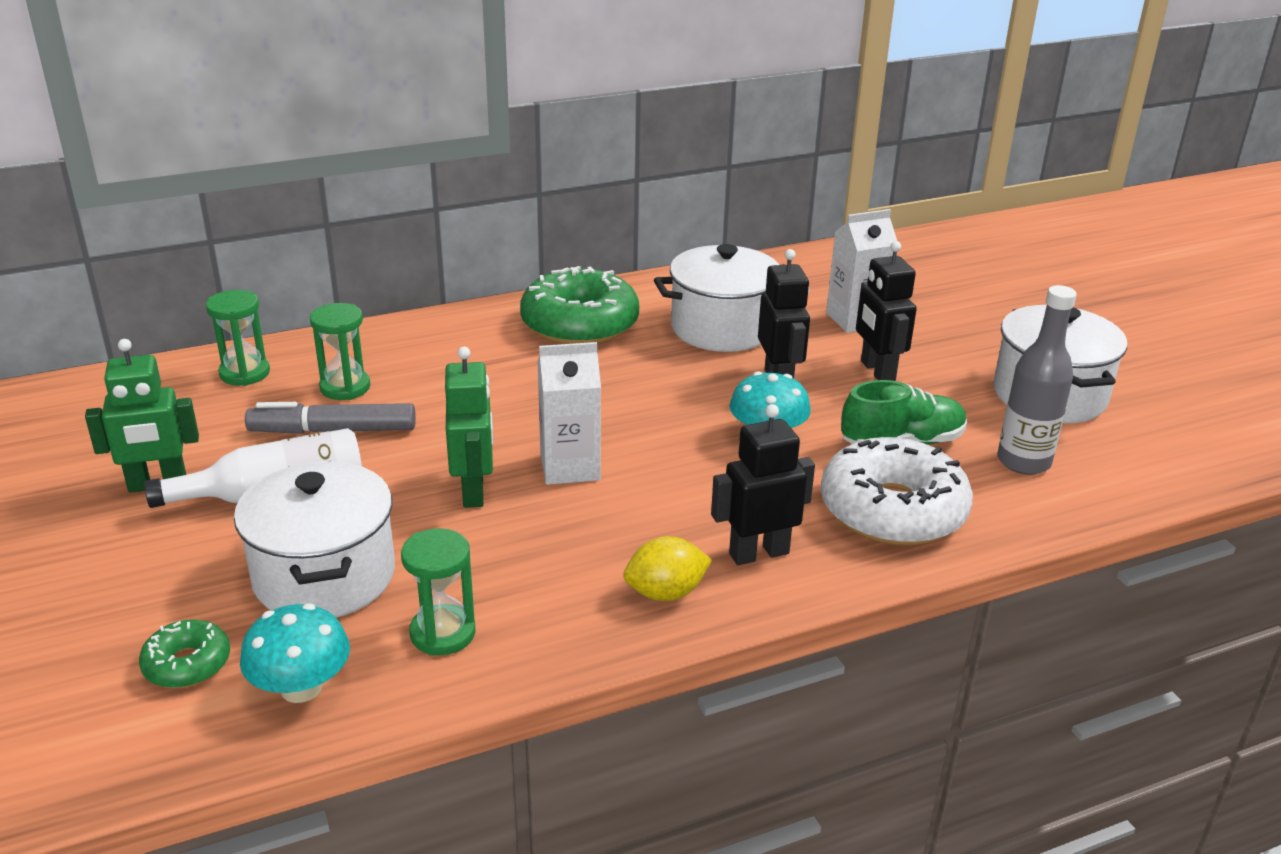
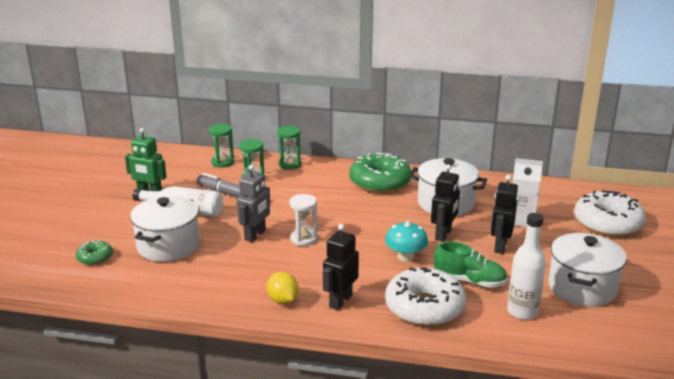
camera: 35 degrees right, 5 degrees down
(301, 688) = (120, 280): turquoise mushroom -> none
(443, 633) = (185, 281): green hourglass -> green hourglass (289, 164)
(474, 491) = (255, 235): green robot -> grey robot
(570, 467) = (304, 239): white carton -> white hourglass
(666, 593) = (283, 300): yellow lemon -> yellow lemon turned 45 degrees clockwise
(758, 553) = (340, 301): black robot -> black robot turned 75 degrees counterclockwise
(967, 289) = (607, 223): none -> white donut
(1023, 462) = (522, 312): grey bottle -> white bottle

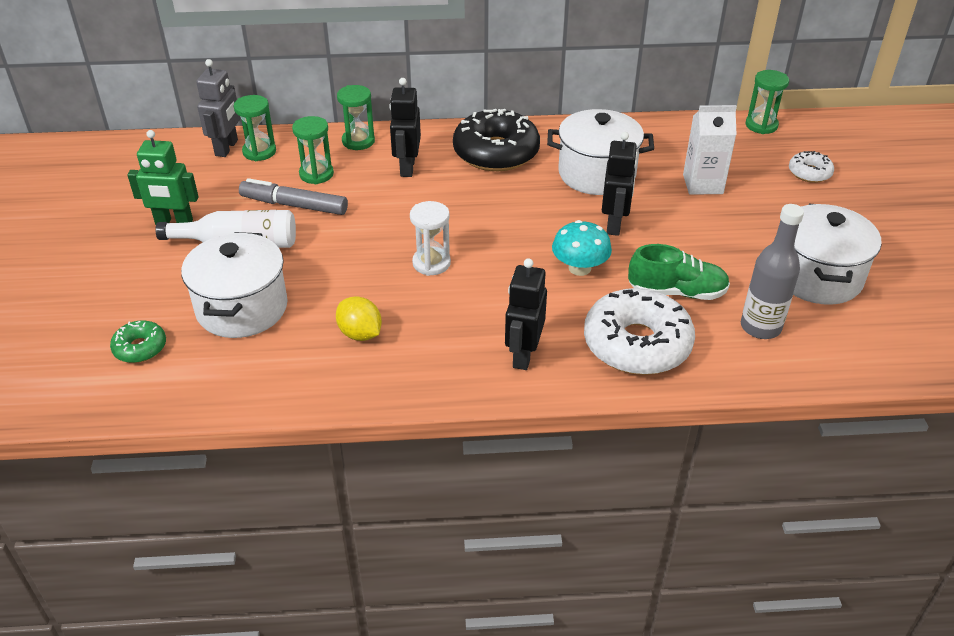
camera: 15 degrees left, 15 degrees up
(255, 235) = (360, 268): grey robot -> grey robot (227, 148)
(283, 300) = (445, 369): yellow lemon -> yellow lemon (360, 334)
(380, 182) = (496, 152): green donut -> black donut
(500, 246) = (693, 231): black robot -> black robot (407, 167)
(522, 312) = (760, 327): white bottle -> grey bottle
(584, 190) = (761, 125): none -> green hourglass
(607, 223) = (809, 173): white donut -> white donut, size x0.49

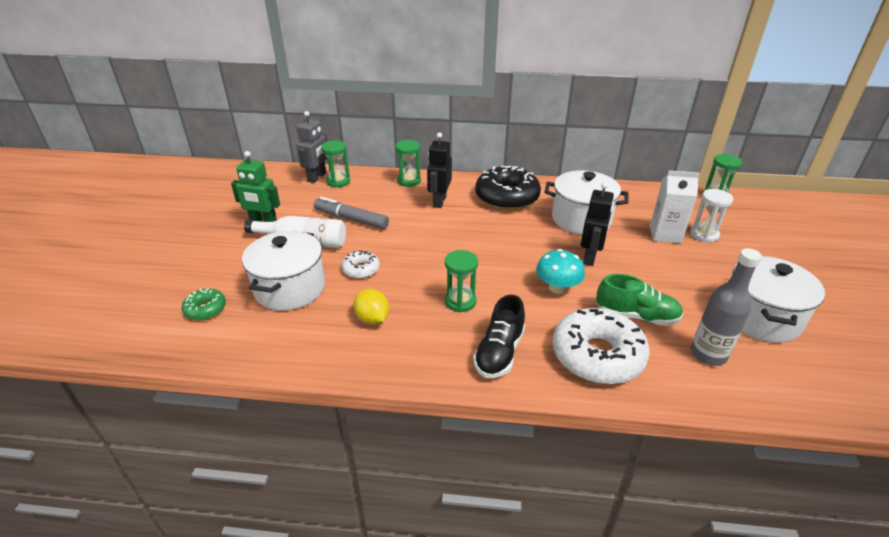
camera: 10 degrees right, 5 degrees down
(316, 174) = (373, 200): green hourglass -> green hourglass (460, 301)
(431, 263) = (441, 271): white hourglass -> white hourglass (704, 235)
(523, 355) = (499, 352): black robot -> black shoe
(809, 173) = (754, 234): white donut -> white donut (361, 269)

